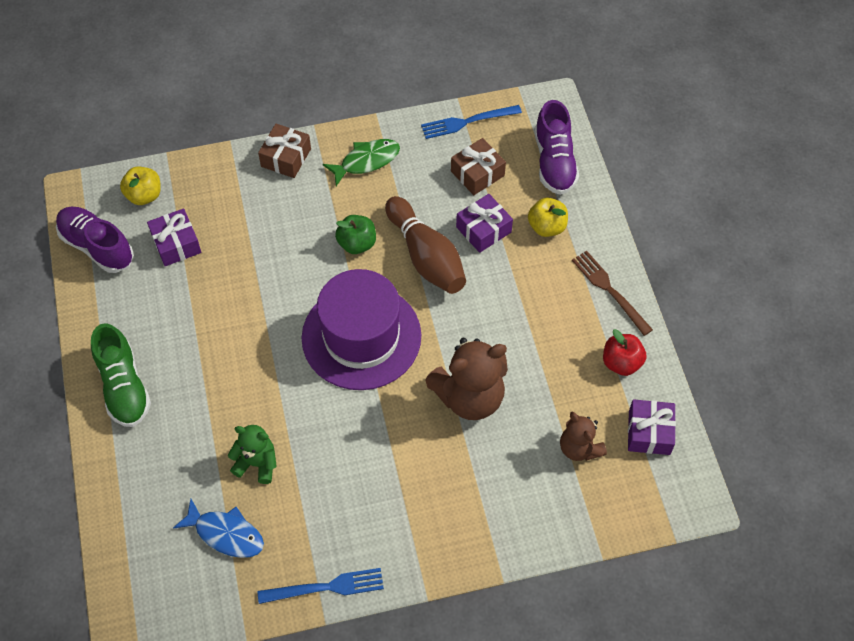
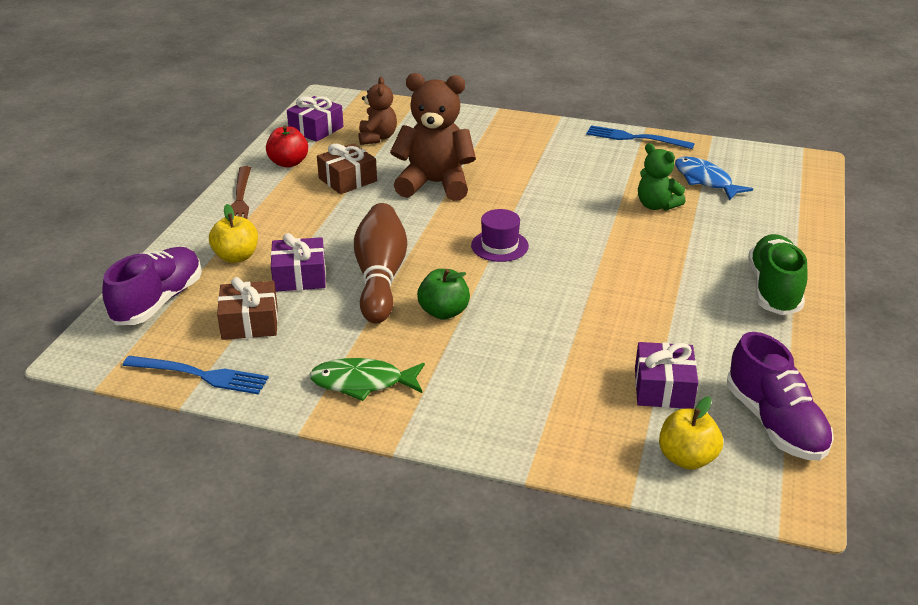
camera: 150 degrees left, 25 degrees down
(286, 157) = (461, 427): brown gift -> brown gift (347, 180)
(361, 336) = (499, 246): purple hat -> purple hat, size x0.43

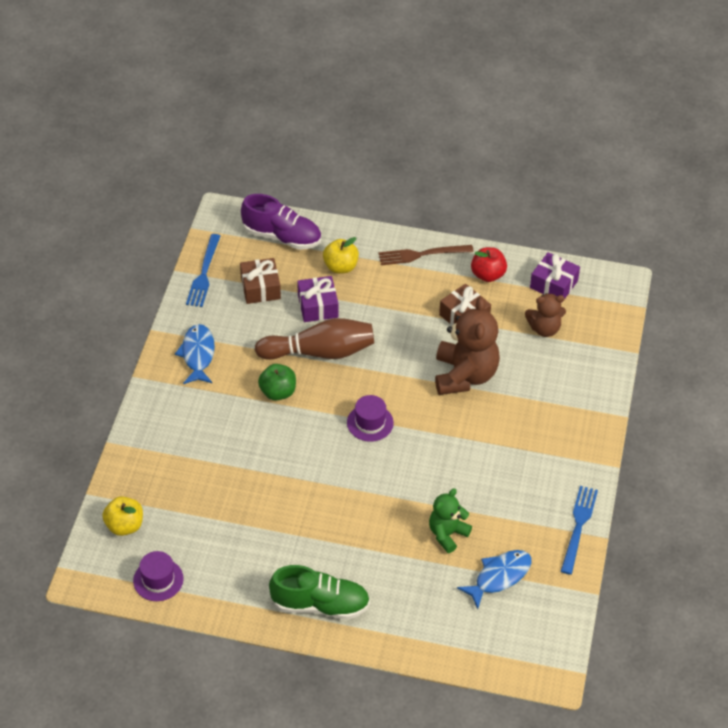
camera: 85 degrees right, 15 degrees up
(362, 382) = (198, 354): green fish -> blue fish
(663, 388) = (194, 518): purple gift -> none
(774, 423) = (158, 580): purple shoe -> purple hat

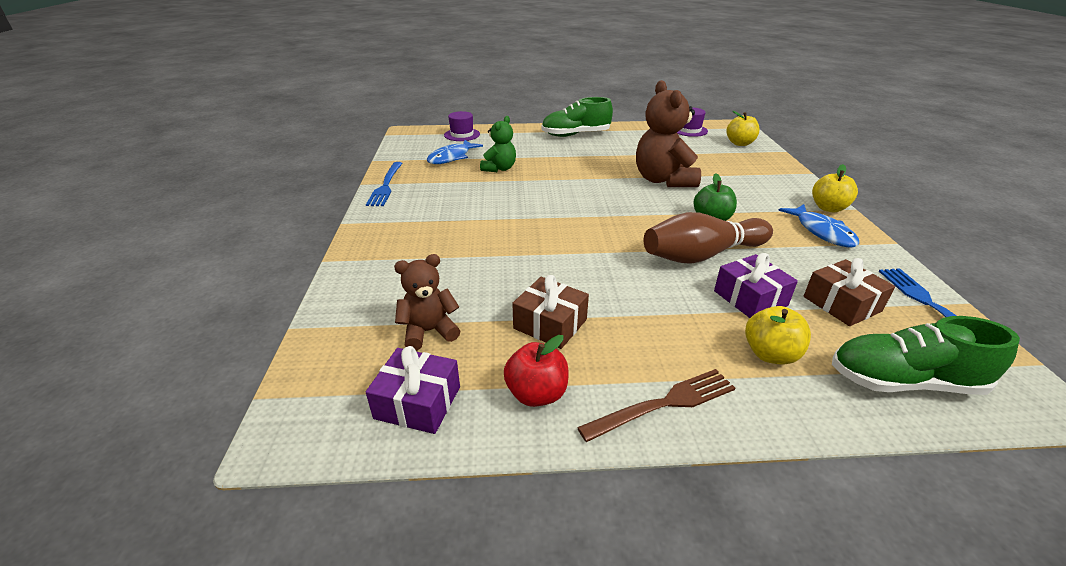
camera: 165 degrees right, 15 degrees down
(157, 382) = (828, 208): none -> yellow apple
(282, 236) = (904, 381): purple shoe -> green shoe
(370, 423) = (604, 214): purple hat -> purple hat (462, 135)
(464, 375) = (524, 263): brown teddy bear -> brown teddy bear (663, 180)

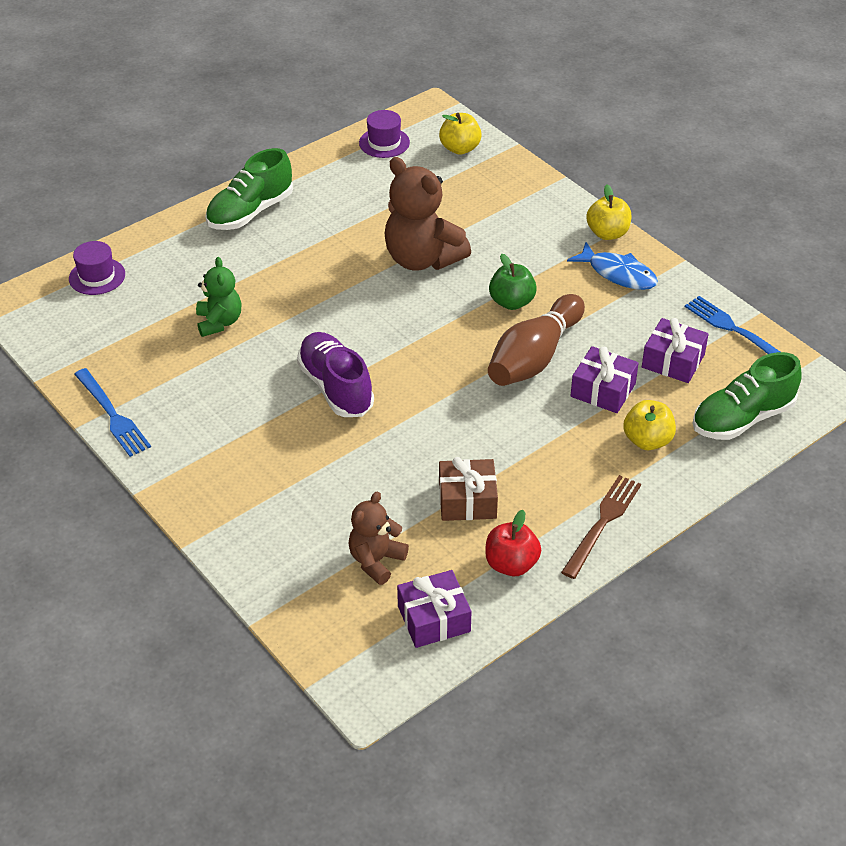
camera: 35 degrees left, 10 degrees up
(451, 157) = (136, 328): blue fish -> none
(531, 219) = (336, 387): none -> purple shoe
(842, 304) = (673, 361): brown gift -> purple gift

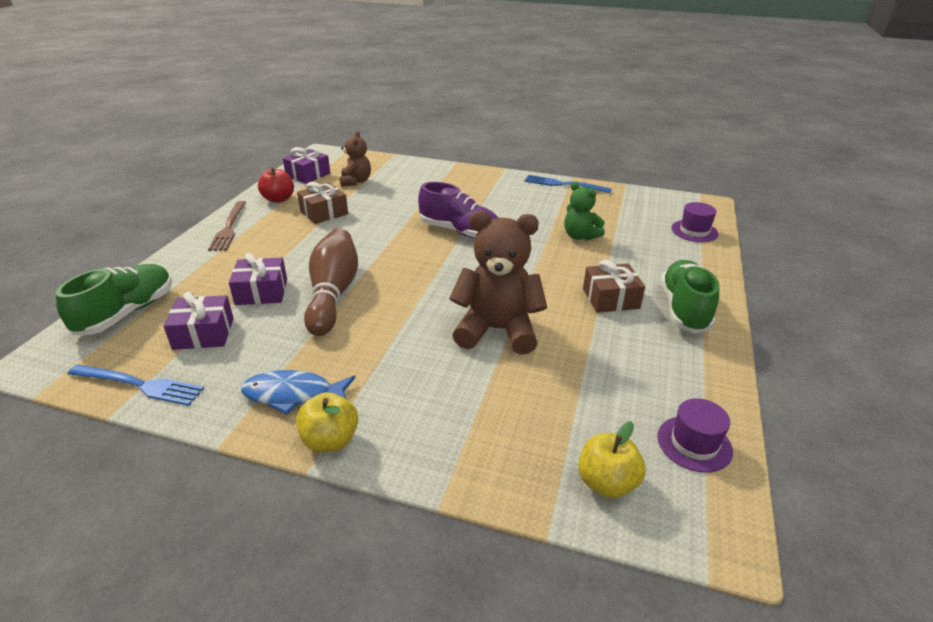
camera: 145 degrees right, 10 degrees down
(294, 245) = (610, 298): none -> brown gift
(512, 302) = (384, 326): green apple -> none
(647, 440) = (211, 274): yellow apple -> none

